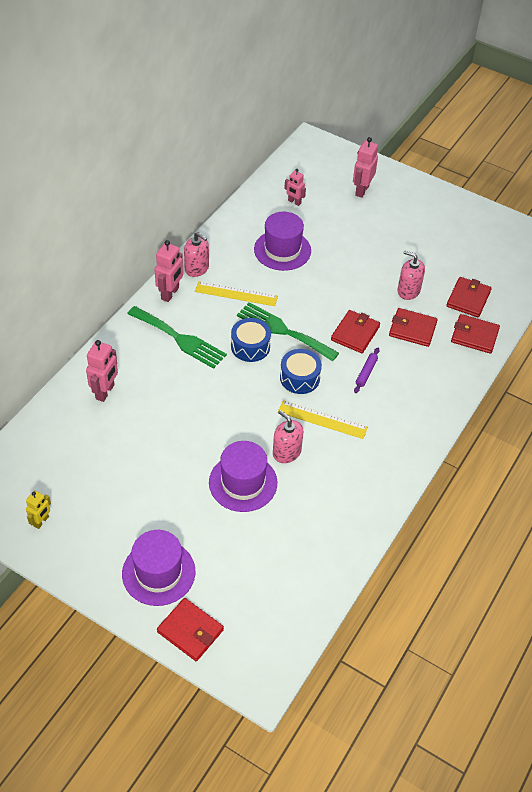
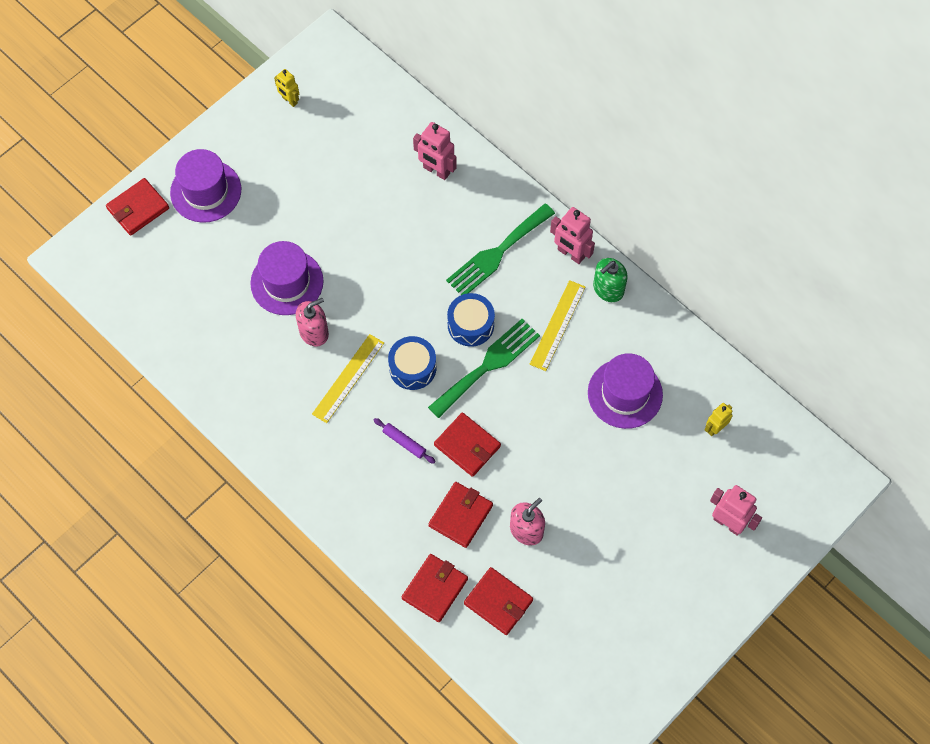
camera: 105 degrees right, 15 degrees up
(197, 268) = (608, 289): pink soap dispenser -> green soap dispenser
(294, 202) = (715, 428): pink robot -> yellow robot

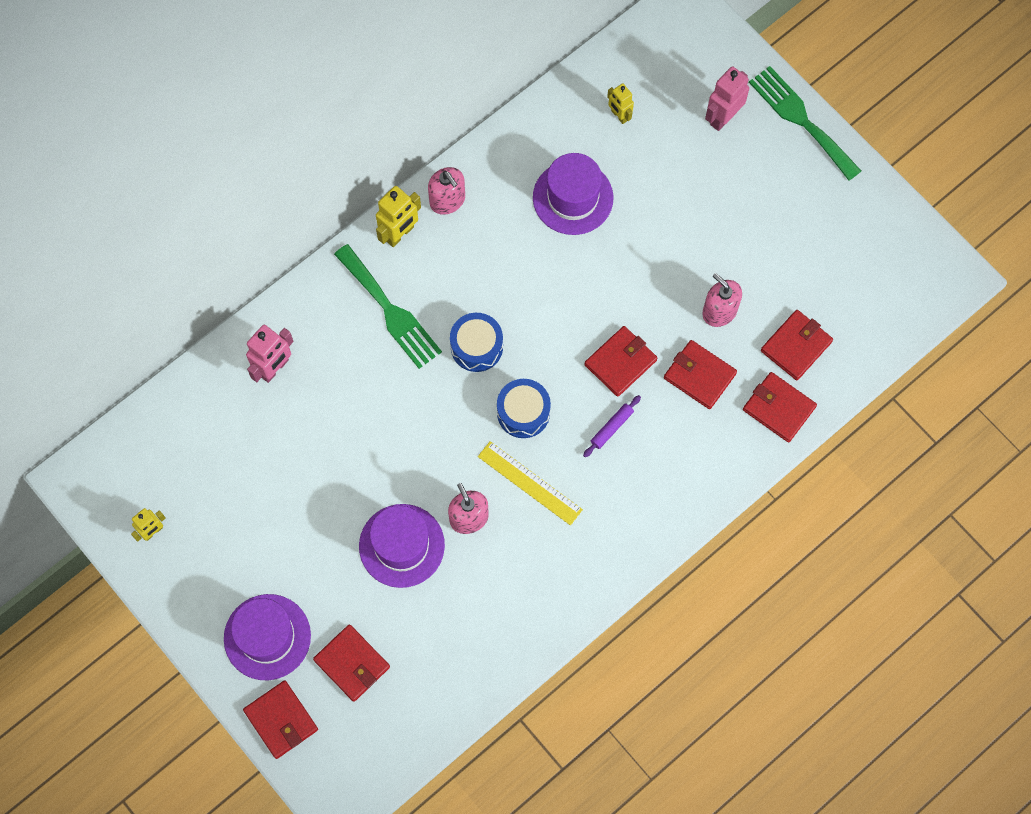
camera: 85 degrees left, 5 degrees up
(185, 255) = (352, 664): none -> red wallet
(488, 365) = (527, 333): green fork -> green fork (801, 119)
(557, 325) = (486, 256): yellow ruler -> none
(570, 254) = (400, 234): pink robot -> yellow robot
(608, 289) = (447, 200): green soap dispenser -> pink soap dispenser

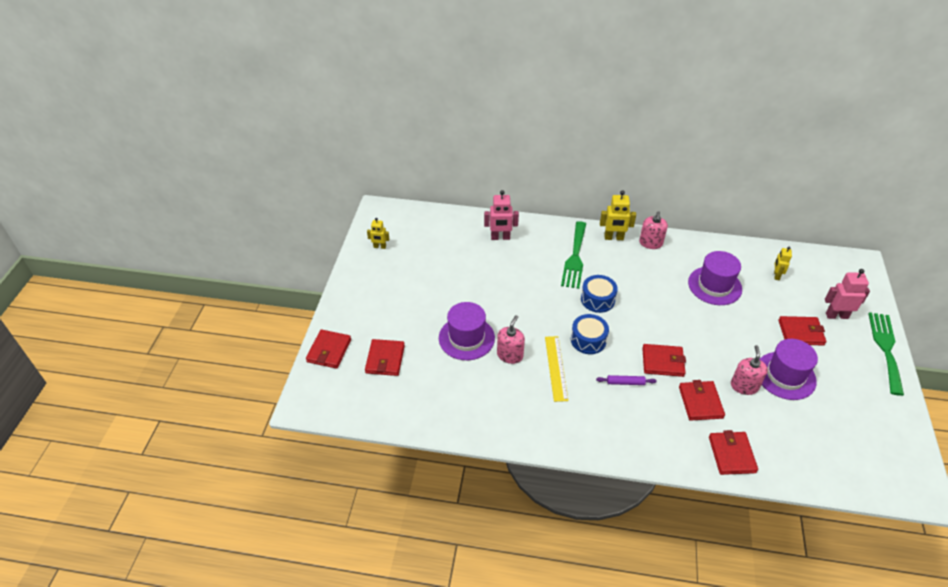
camera: 50 degrees right, 25 degrees down
(267, 637) = (367, 318): purple hat -> purple hat (785, 375)
(796, 346) = (774, 437): red wallet -> red wallet (801, 332)

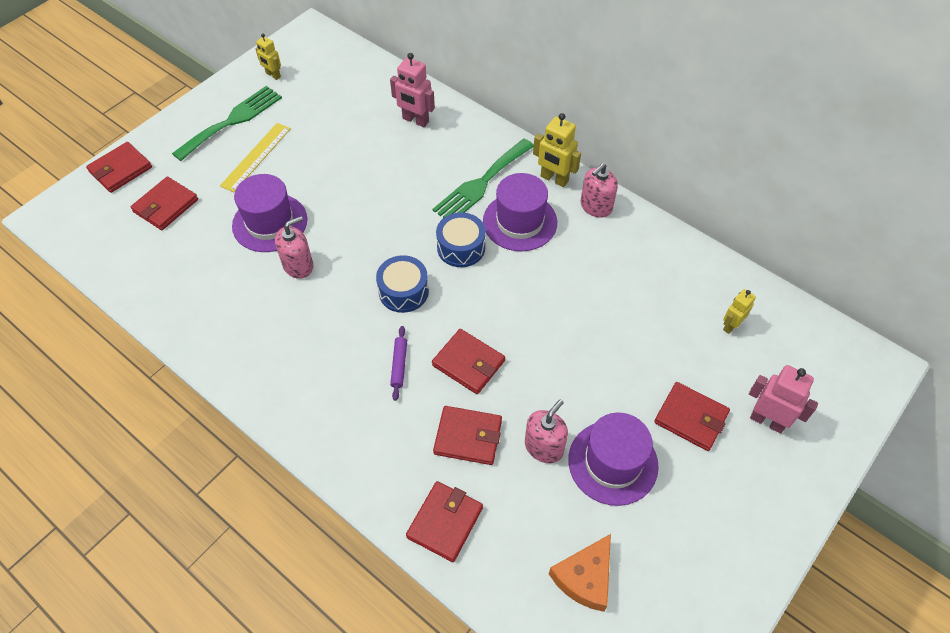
camera: 30 degrees right, 10 degrees up
(556, 368) = (335, 306): yellow ruler -> yellow ruler (256, 157)
(625, 383) = (399, 365): purple rolling pin -> purple rolling pin turned 60 degrees clockwise
(700, 402) = (468, 437): red wallet -> red wallet turned 75 degrees clockwise
(714, 285) = (629, 299): purple hat -> purple hat (520, 222)
(826, 442) = (585, 577): none -> orange cheese
(886, 348) = (798, 502): green fork -> green fork (232, 121)

